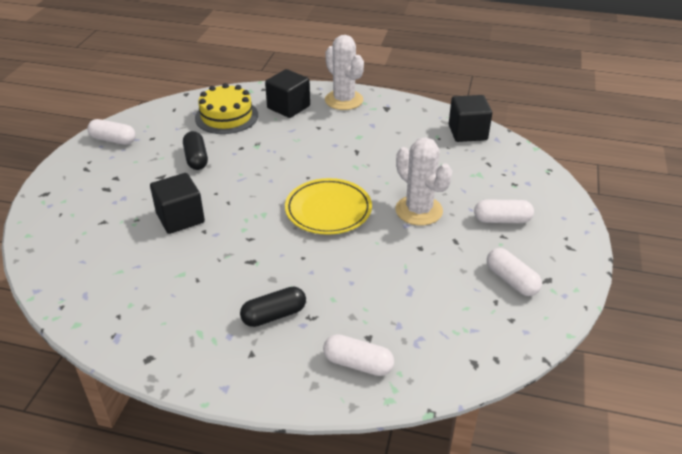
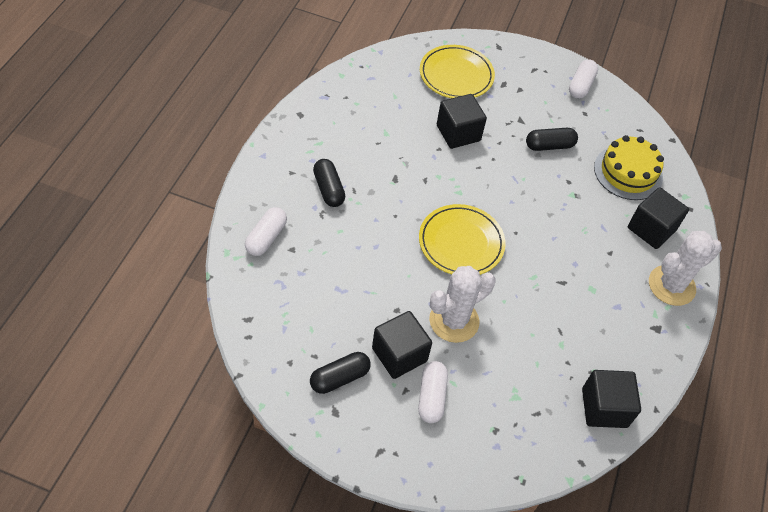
camera: 90 degrees right, 15 degrees up
(88, 223) = (456, 75): none -> yellow plate
(468, 242) = (399, 354): none -> black cube
(511, 280) = (340, 378): white capsule -> black capsule

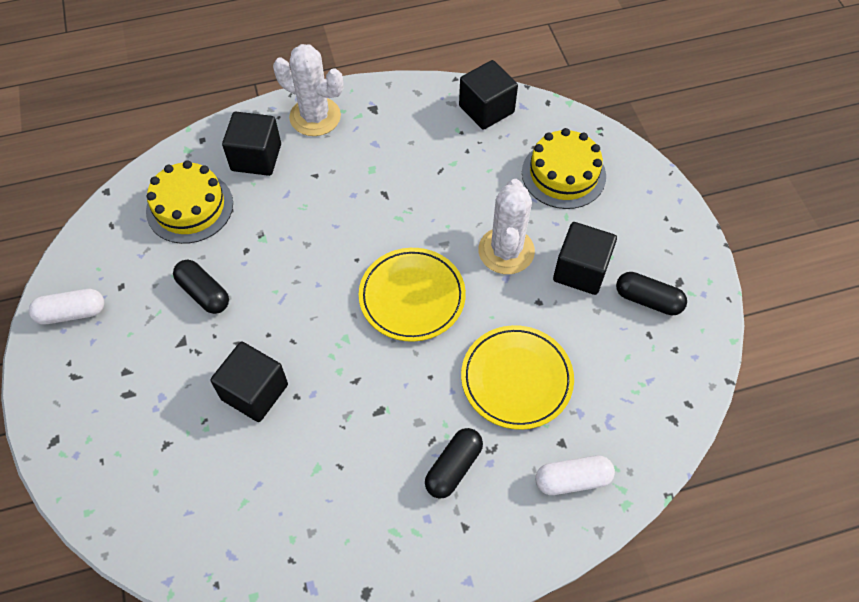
camera: 120 degrees left, 5 degrees up
(431, 397) = (594, 223): white capsule -> none
(454, 321) = (506, 251): white cactus -> white cactus turned 75 degrees clockwise
(456, 75) = (150, 456): yellow plate -> yellow plate (516, 379)
(494, 413) = (563, 174): none -> yellow cake

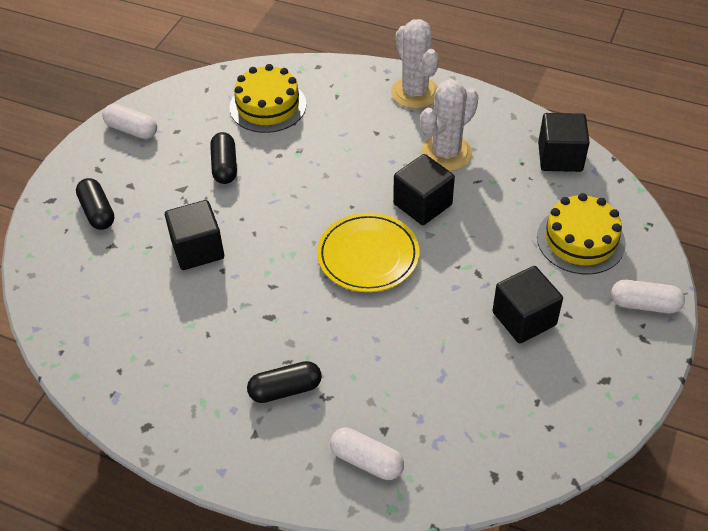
camera: 40 degrees right, 10 degrees down
(256, 157) = (345, 98): black cube -> black cube (422, 204)
(506, 251) = (474, 268): white cactus -> white cactus (446, 153)
(516, 379) = (392, 362): yellow plate -> none
(648, 300) = (562, 376): black capsule -> black capsule (97, 212)
(653, 200) = (644, 304): none -> white capsule

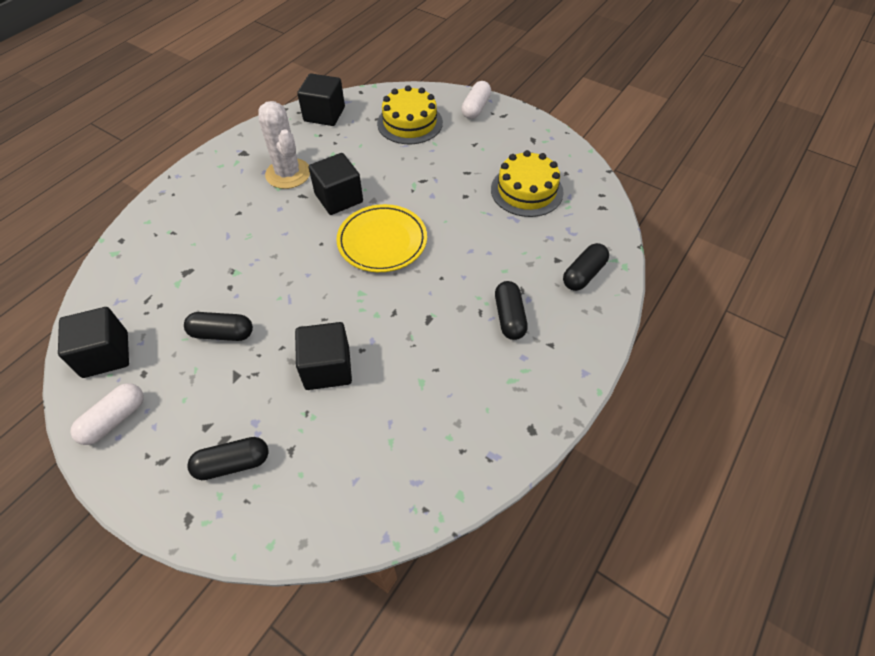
camera: 80 degrees left, 5 degrees up
(268, 106) = (154, 287): yellow cake -> yellow cake (526, 190)
(366, 461) = (583, 274): white capsule -> black capsule
(415, 93) = (203, 179): white cactus -> none
(524, 319) = (472, 165): black cube -> black cube (105, 354)

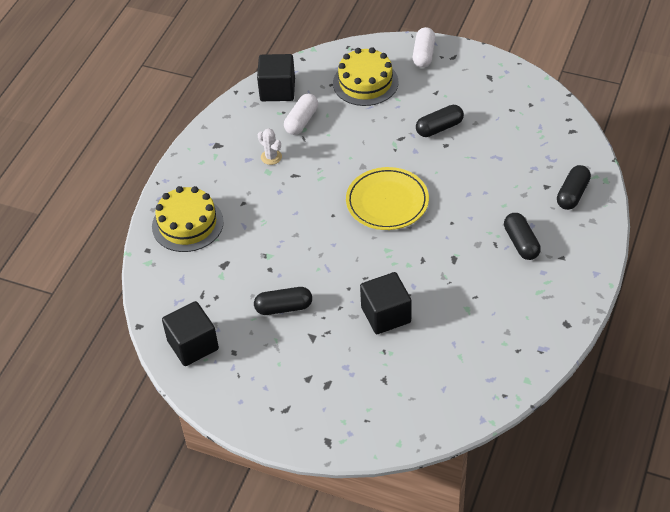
camera: 10 degrees left, 5 degrees down
(114, 419) = (230, 390): white capsule -> white capsule (301, 121)
(233, 463) = (343, 398): black capsule -> black capsule (439, 128)
(288, 174) = (271, 157): white cactus -> white cactus, size x0.49
(339, 198) = (330, 170): black cube -> none
(526, 190) = (500, 129): yellow cake -> yellow cake (187, 224)

